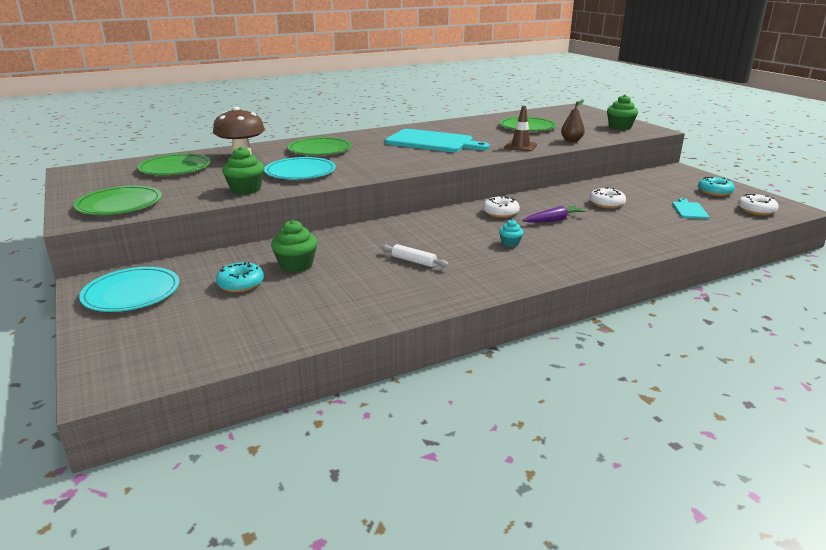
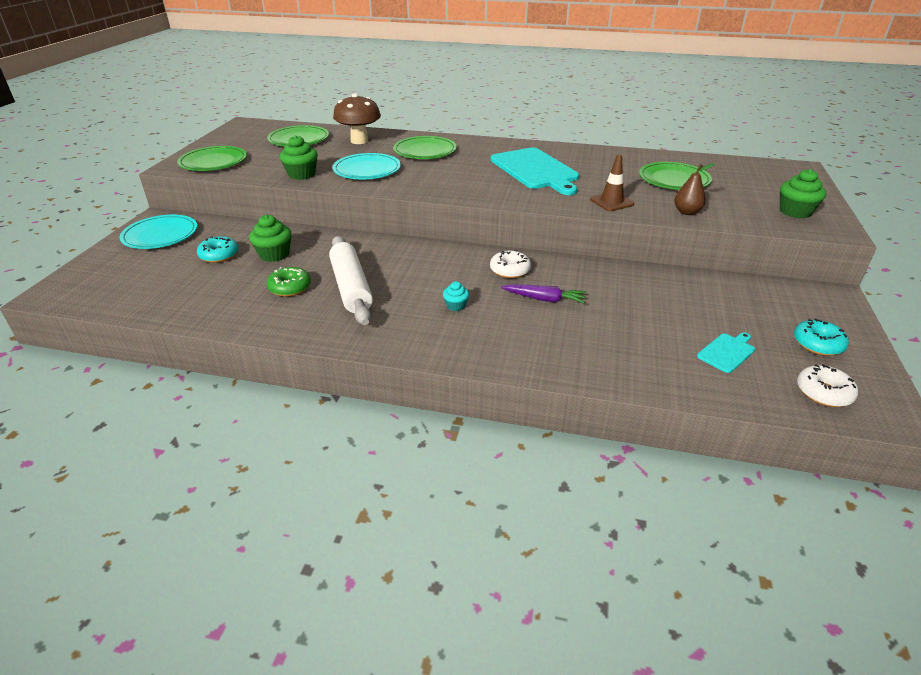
camera: 40 degrees right, 10 degrees up
(363, 280) = (290, 288): none -> green donut
(414, 261) = (351, 288): white rolling pin -> white rolling pin, size x2.13
(606, 204) = (639, 303): white donut -> none

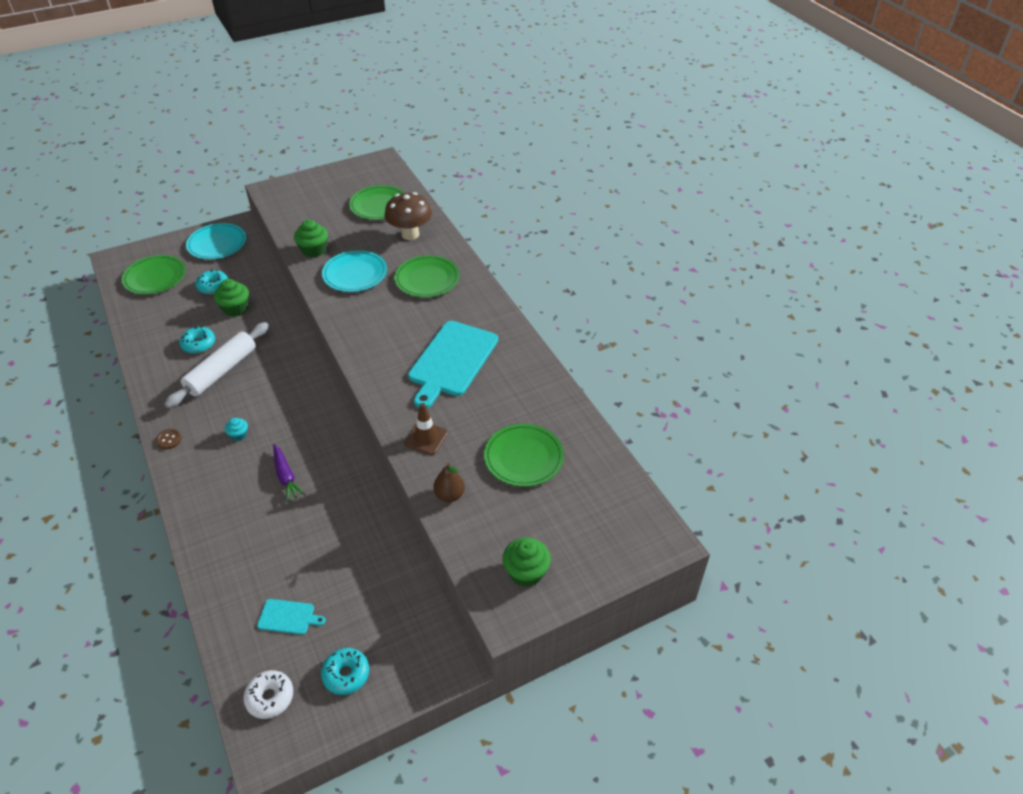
camera: 50 degrees right, 10 degrees up
(213, 162) = (294, 199): green plate -> green plate (155, 277)
(290, 288) = (199, 344): green donut -> turquoise donut
(405, 346) = (169, 439): none -> brown button
(510, 270) = (315, 435): white donut -> none

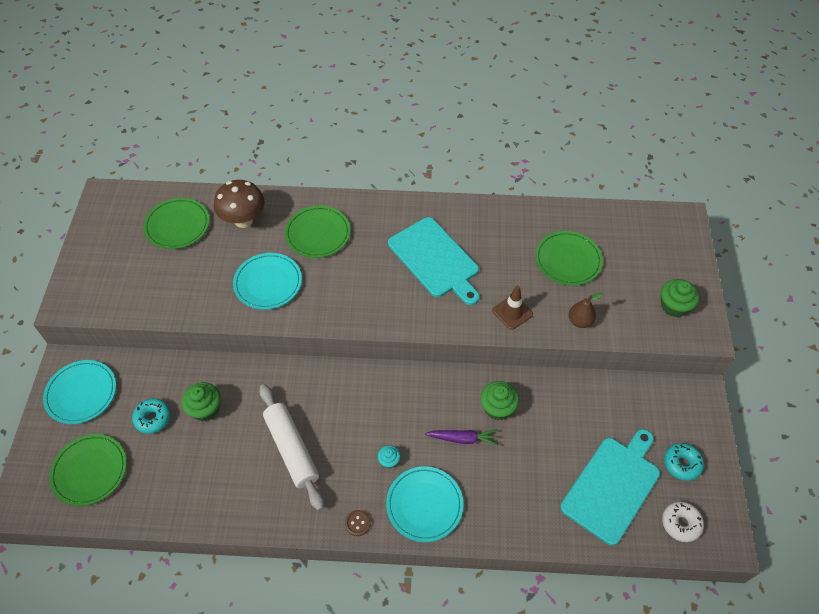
camera: 60 degrees left, 10 degrees up
(199, 344) = (236, 458): turquoise donut -> none
(205, 476) = (424, 505): none -> turquoise plate
(288, 617) = (612, 486): turquoise cutting board -> turquoise cutting board, size x2.23
(314, 250) = (204, 302): green cupcake -> green cupcake (497, 408)

